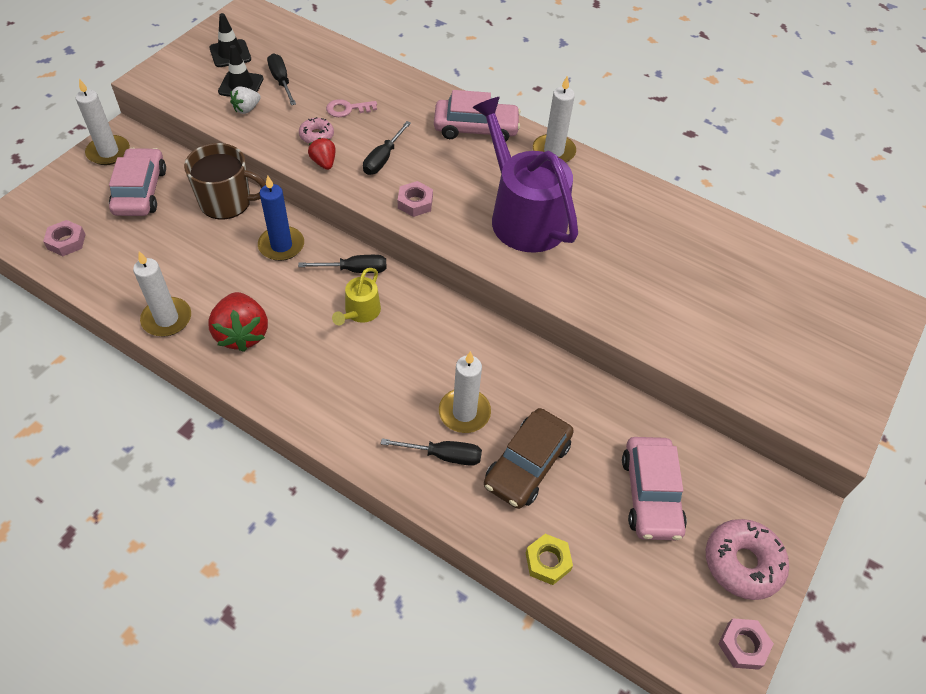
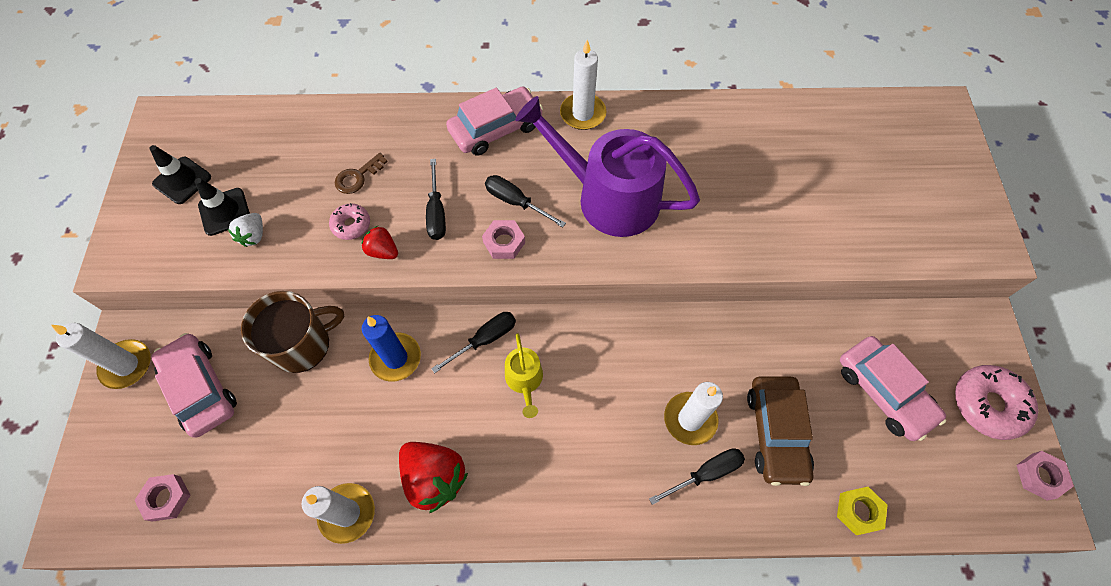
camera: 30 degrees left, 10 degrees up
(281, 81) = (264, 182): black screwdriver -> black screwdriver (515, 202)
(347, 109) = (358, 177): pink key -> brown key

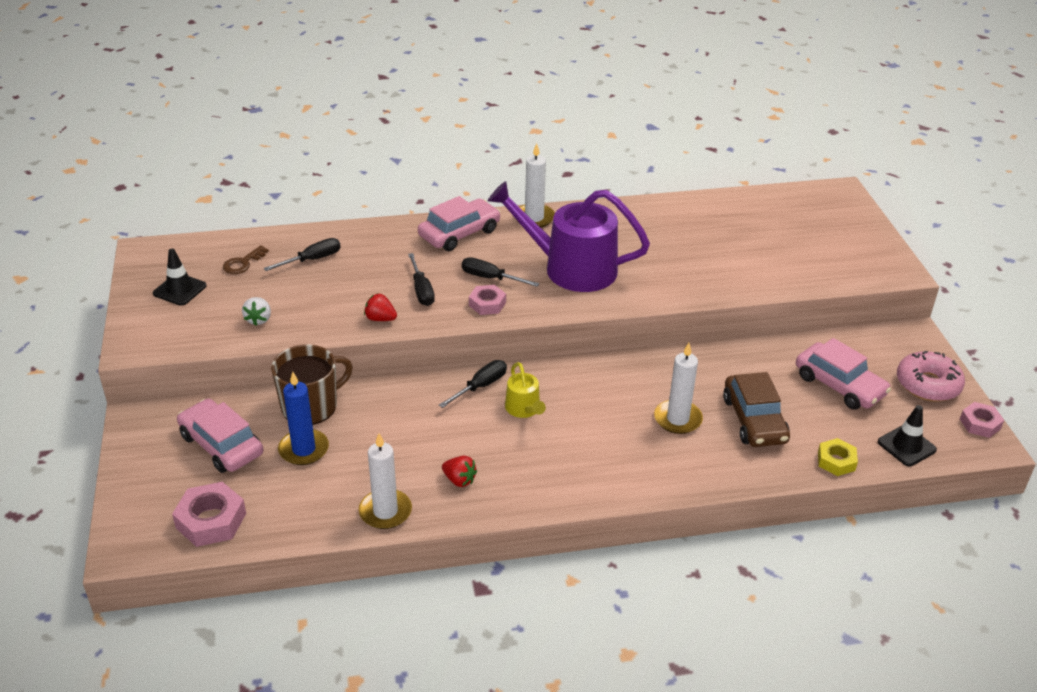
camera: 10 degrees left, 25 degrees down
(127, 365) = (144, 436): white candle -> none
(166, 498) = (211, 520): pink nut -> pink nut, size x1.57
(224, 212) = (226, 306): black traffic cone -> black traffic cone (906, 446)
(351, 225) = (346, 305): pink donut -> none
(358, 177) = (343, 274): brown key -> brown key (243, 263)
(395, 358) = (401, 406): blue candle -> blue candle (304, 449)
(434, 478) = (459, 480): red strawberry -> red strawberry, size x0.54
(706, 473) = (700, 451): black screwdriver -> black screwdriver (312, 260)

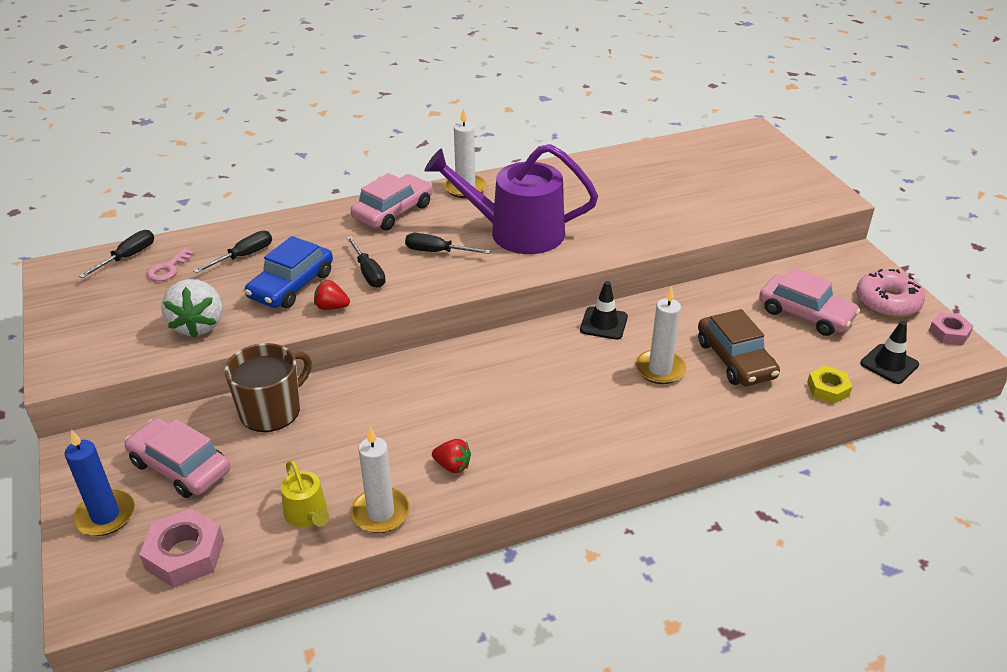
camera: 10 degrees left, 0 degrees up
(180, 290) = (103, 305): black traffic cone -> black traffic cone (603, 323)
(243, 263) = (168, 268): brown key -> pink key
(258, 319) = (198, 325): white strawberry -> white strawberry, size x1.84
(304, 449) = (274, 458): blue candle -> blue candle (105, 515)
(349, 293) = (291, 285): none -> blue car
(480, 386) = (449, 364): black screwdriver -> black screwdriver (128, 257)
(487, 304) = (441, 278): pink nut -> none
(524, 409) = (501, 381): yellow watering can -> yellow watering can (307, 514)

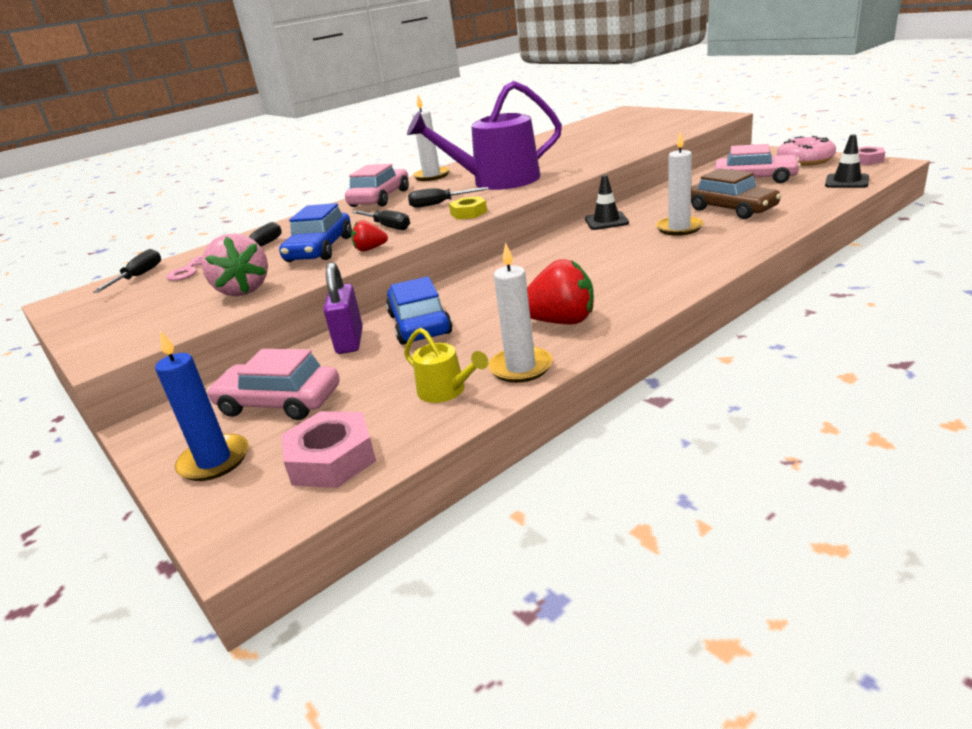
camera: 15 degrees left, 10 degrees down
(198, 325) = (243, 290): white strawberry -> pink strawberry
(271, 410) = (349, 341): brown mug -> purple padlock
(339, 412) = (420, 324): none -> blue car
(452, 466) = (561, 321): red strawberry -> red strawberry, size x1.84
(828, 389) = (820, 202): yellow nut -> yellow nut (468, 213)

